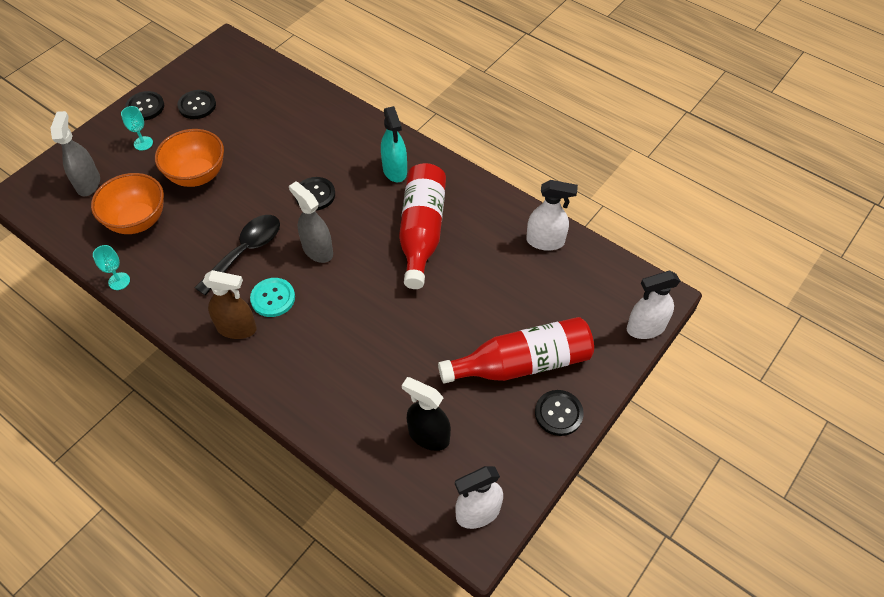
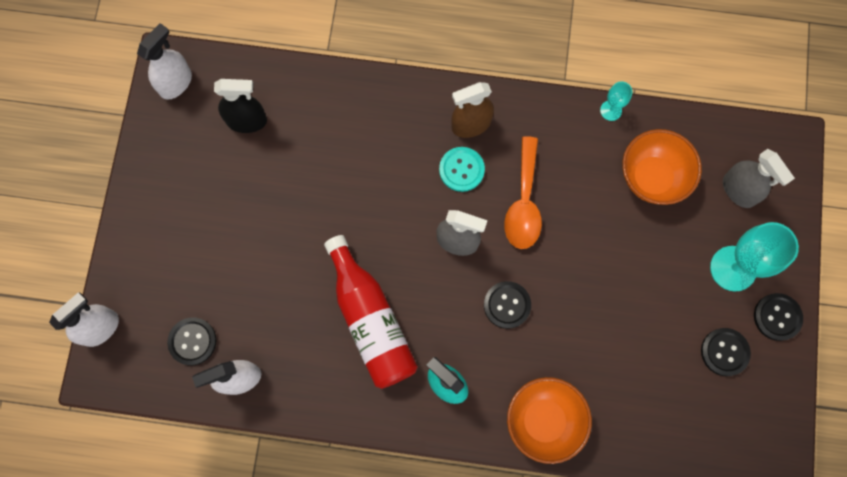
camera: 150 degrees right, 20 degrees up
(143, 143) = (733, 268): turquoise goblet -> turquoise goblet, size x2.04
(197, 175) = (643, 261): orange bowl -> orange bowl (543, 421)
(246, 251) = (524, 203): black spoon -> orange spoon
(522, 363) = (200, 228): red bottle -> none
(558, 413) = (147, 198): black button -> black button (192, 341)

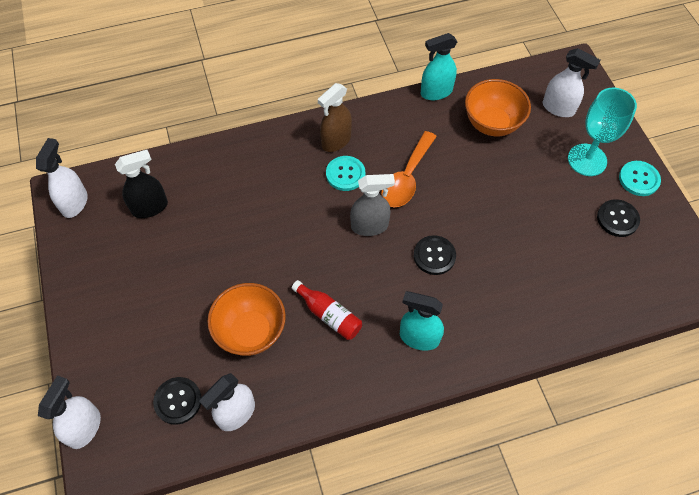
camera: 25 degrees left, 15 degrees down
(370, 320) = (329, 315): red bottle -> red bottle, size x0.56
(524, 203) = (406, 178): orange spoon -> orange spoon turned 45 degrees clockwise
(543, 421) = (512, 330): orange bowl -> orange bowl (251, 331)
(611, 110) = (436, 92): turquoise goblet -> turquoise spray bottle
(738, 190) = (558, 108): grey spray bottle -> white spray bottle
(777, 317) = (639, 179): black button -> turquoise button

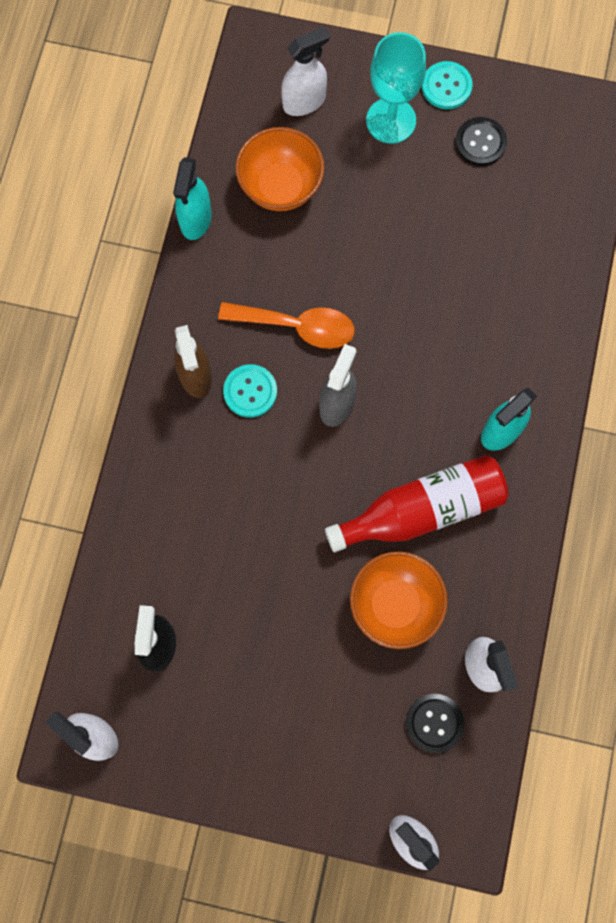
camera: 60 degrees left, 15 degrees up
(329, 315) = (422, 510): red bottle -> red bottle, size x1.79
(406, 178) = (297, 326): orange spoon -> orange spoon turned 45 degrees counterclockwise
(434, 256) = (415, 357): black button -> none

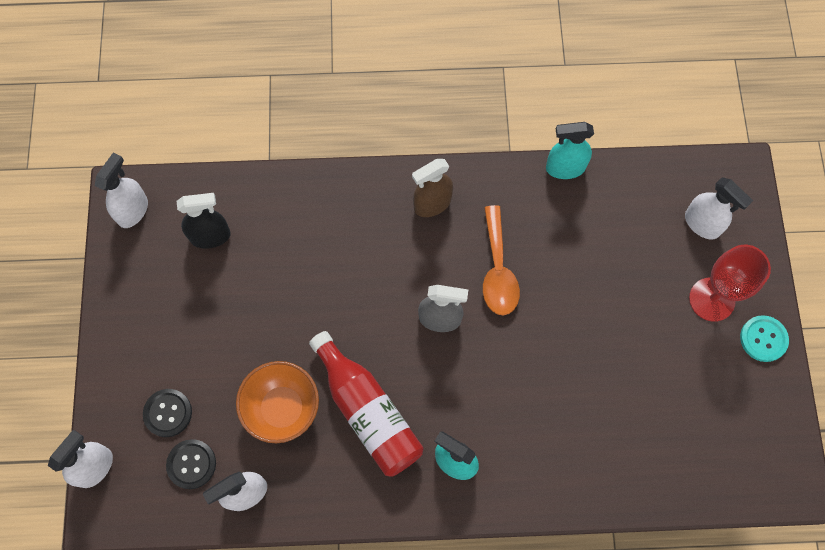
camera: 75 degrees right, 5 degrees down
(250, 391) = (431, 248): turquoise button -> none
(280, 187) = (617, 225): orange bowl -> none
(391, 120) = (712, 299): turquoise goblet -> red goblet
(480, 142) = (720, 382): black button -> black button (168, 413)

